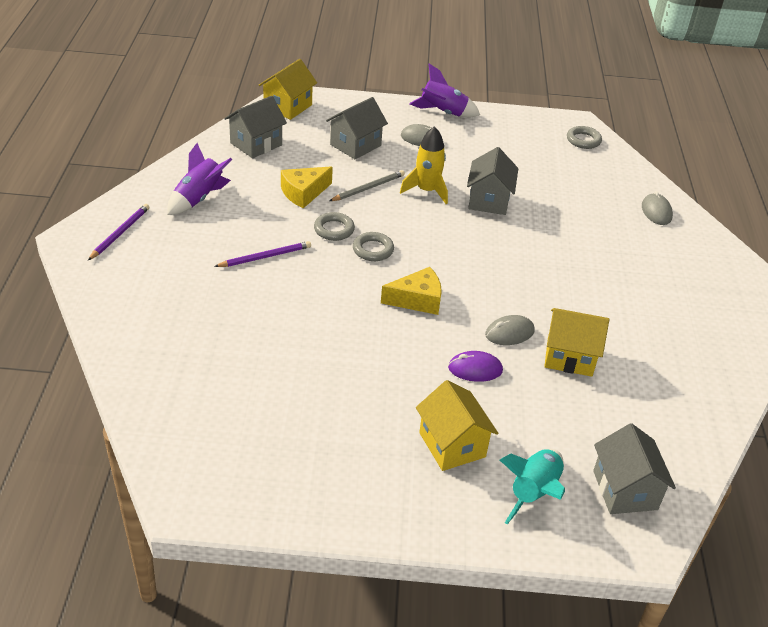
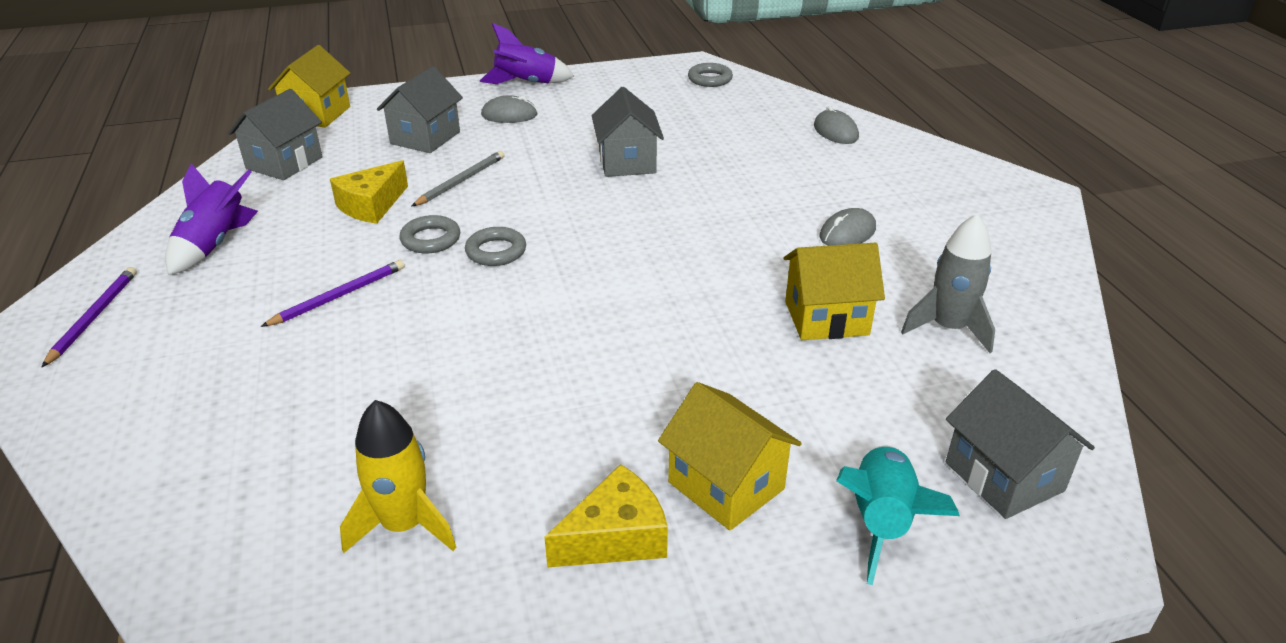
camera: 15 degrees left, 5 degrees down
(417, 300) = (585, 299): yellow cheese -> yellow cheese (615, 537)
(426, 191) = (541, 168): yellow rocket -> yellow rocket (404, 525)
(475, 369) = (707, 368): purple mouse -> none
(509, 333) = (731, 309): grey mouse -> grey mouse (847, 233)
(648, 386) = (948, 328): none -> grey rocket

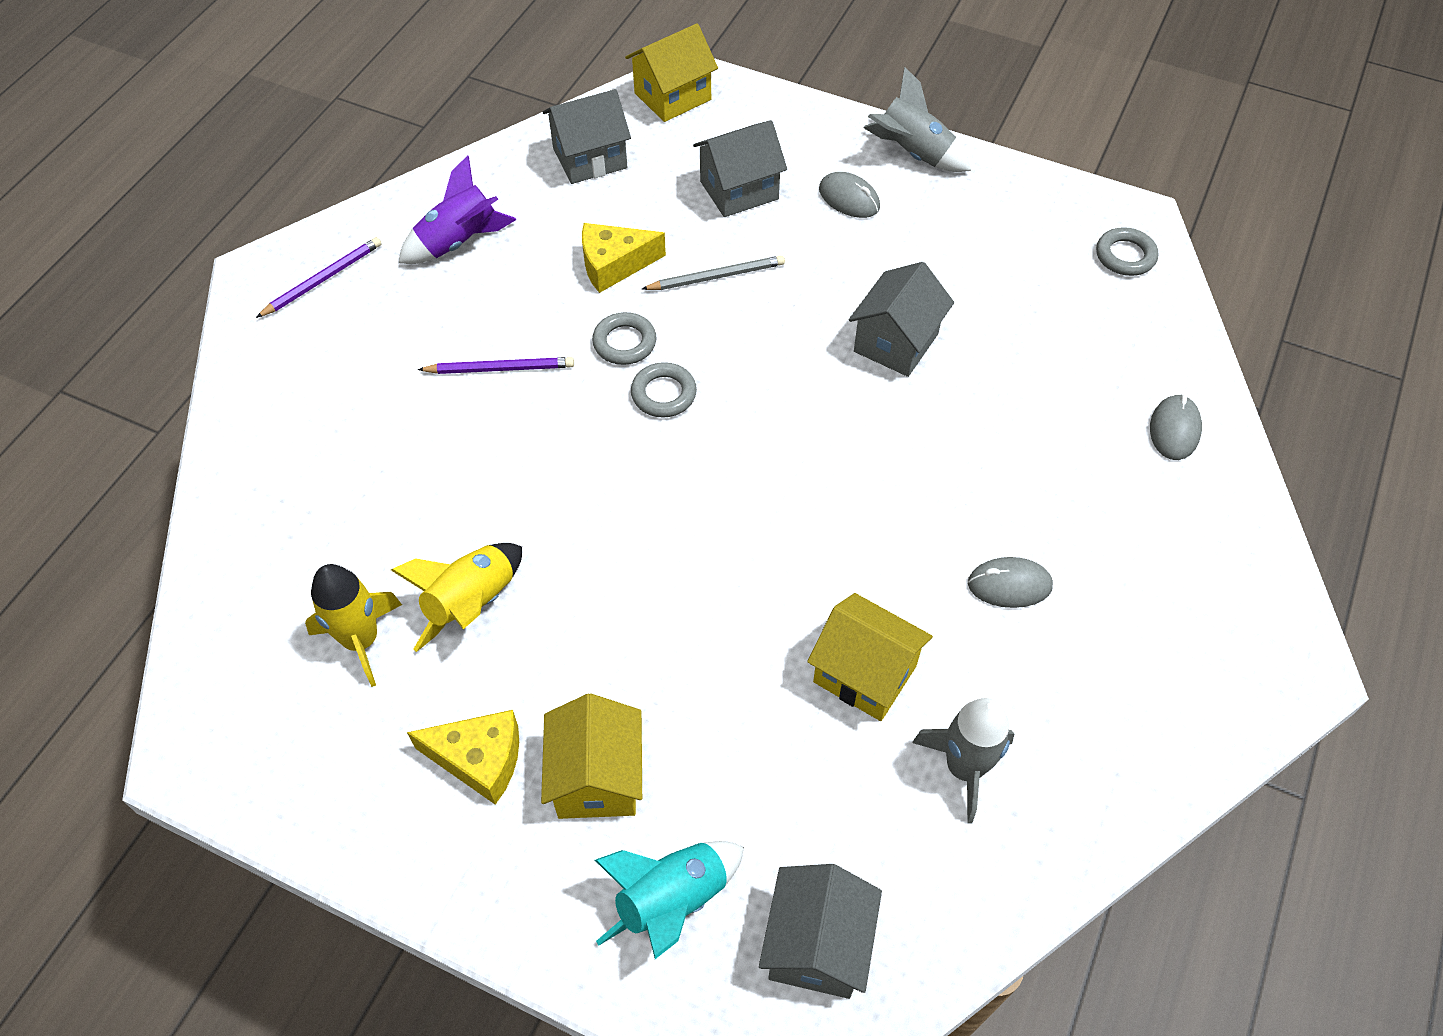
camera: 40 degrees right, 20 degrees up
(484, 442) = (472, 604): none -> yellow rocket
(526, 84) = (913, 154): purple rocket -> grey rocket

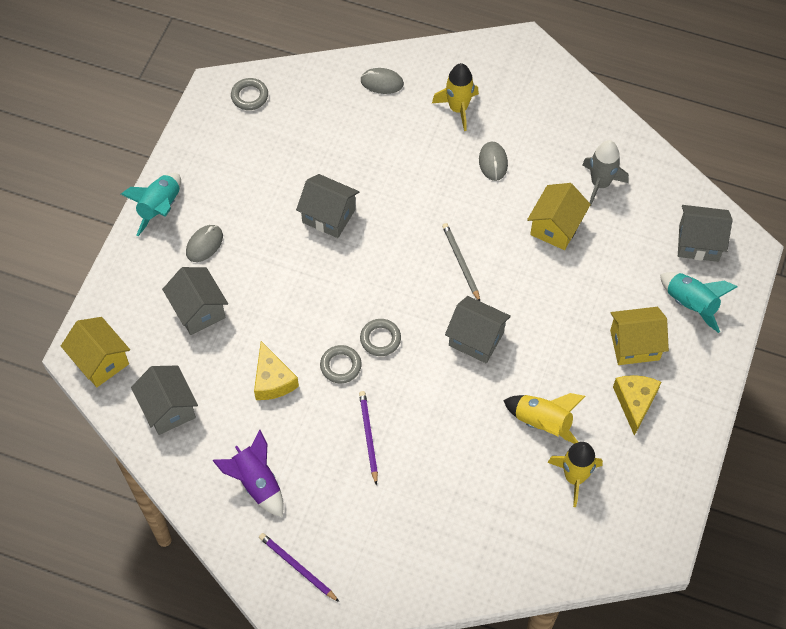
camera: 95 degrees left, 5 degrees up
(646, 523) = (476, 339): none -> grey house
(716, 276) = (280, 318): grey pencil -> grey pencil (460, 262)
(913, 154) = (160, 208): grey rocket -> turquoise rocket
(1128, 540) = (458, 108): none -> yellow rocket

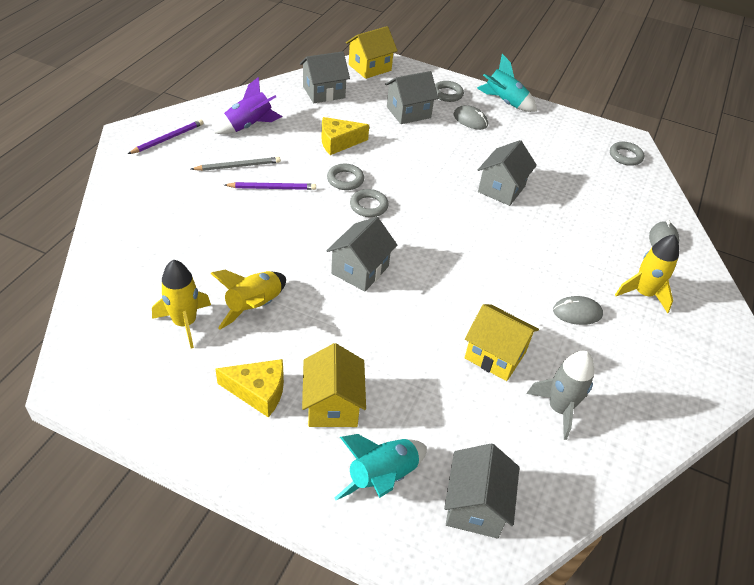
camera: 90 degrees right, 15 degrees down
(151, 269) = (447, 94): none -> grey ring
(460, 262) = (450, 270): grey pencil -> grey pencil (238, 166)

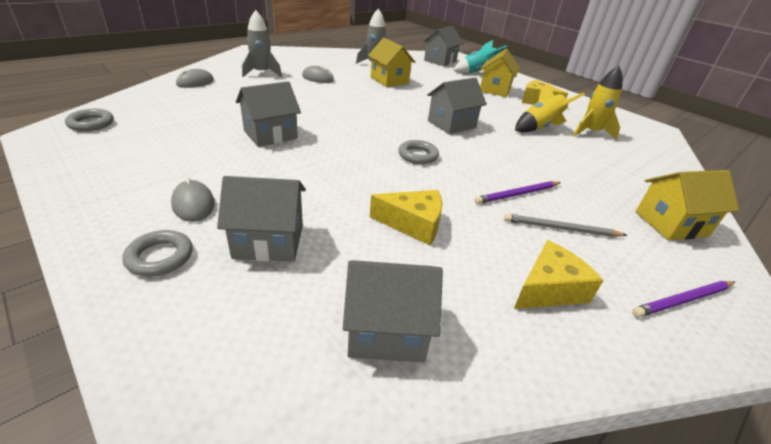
camera: 155 degrees left, 10 degrees down
(248, 126) = (549, 289): purple rocket -> yellow cheese
(272, 188) = (517, 194): purple pencil -> purple pencil turned 45 degrees counterclockwise
(345, 180) = (429, 181): grey ring -> none
(370, 67) = (229, 384): yellow house -> yellow house (671, 224)
(504, 102) = (95, 215): turquoise rocket -> none
(643, 293) = (262, 73): yellow rocket -> grey rocket

